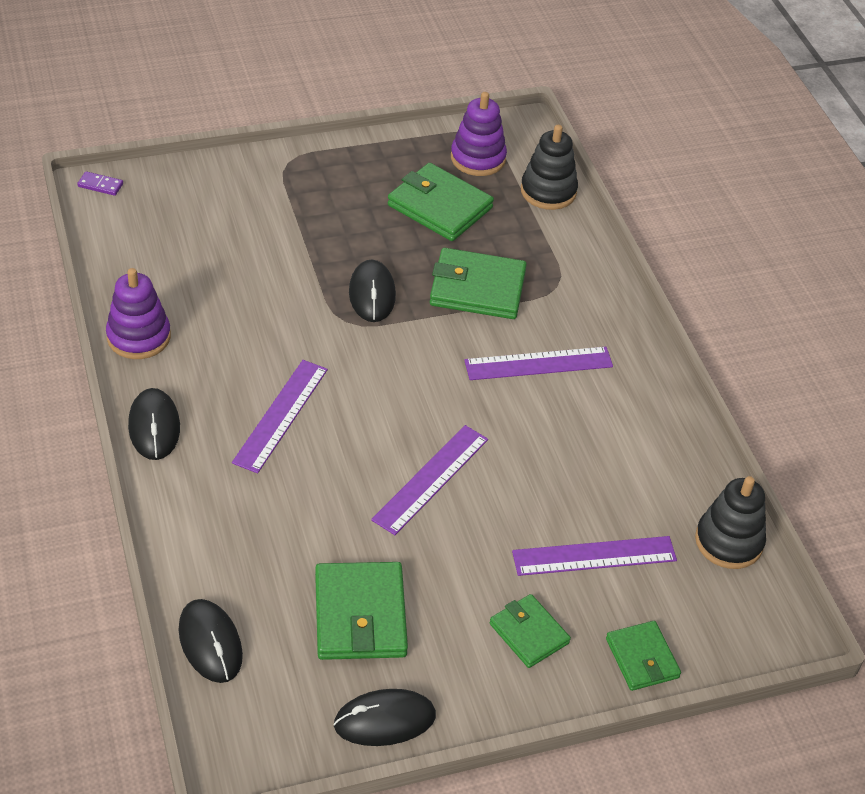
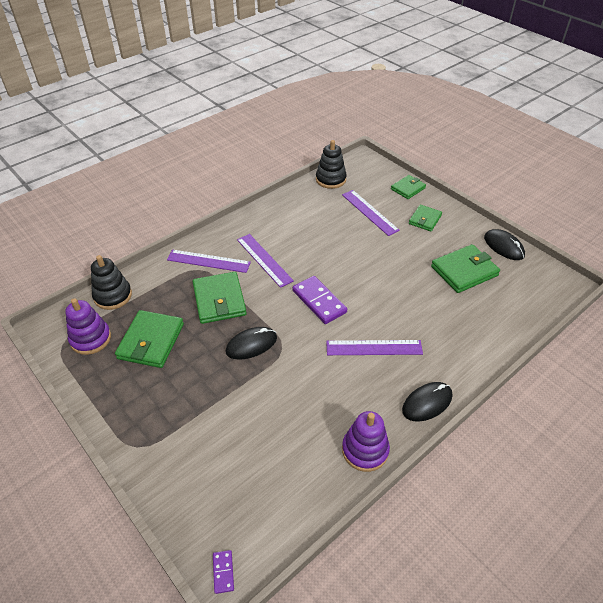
camera: 110 degrees left, 0 degrees up
(210, 643) = (526, 315): black mouse -> none
(408, 392) = (319, 301): none -> purple domino
(431, 479) = (369, 274): purple ruler -> purple ruler (208, 261)

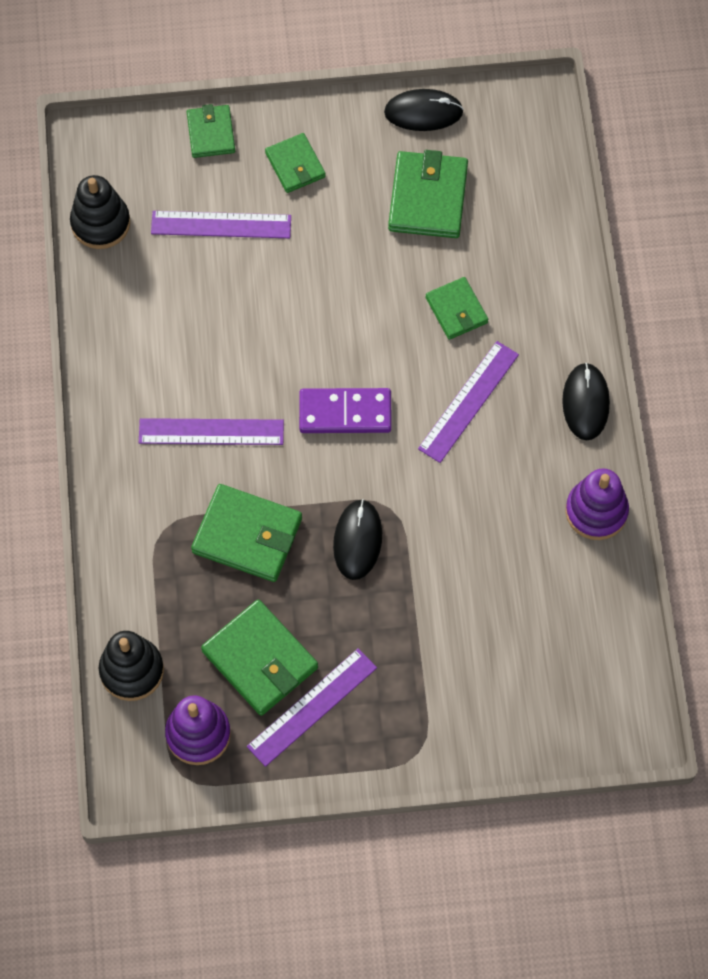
camera: 55 degrees left, 20 degrees up
(208, 261) = (156, 507): purple ruler -> purple ruler (312, 707)
(223, 572) = (632, 735): purple domino -> none
(419, 314) = (456, 310): none -> green wallet

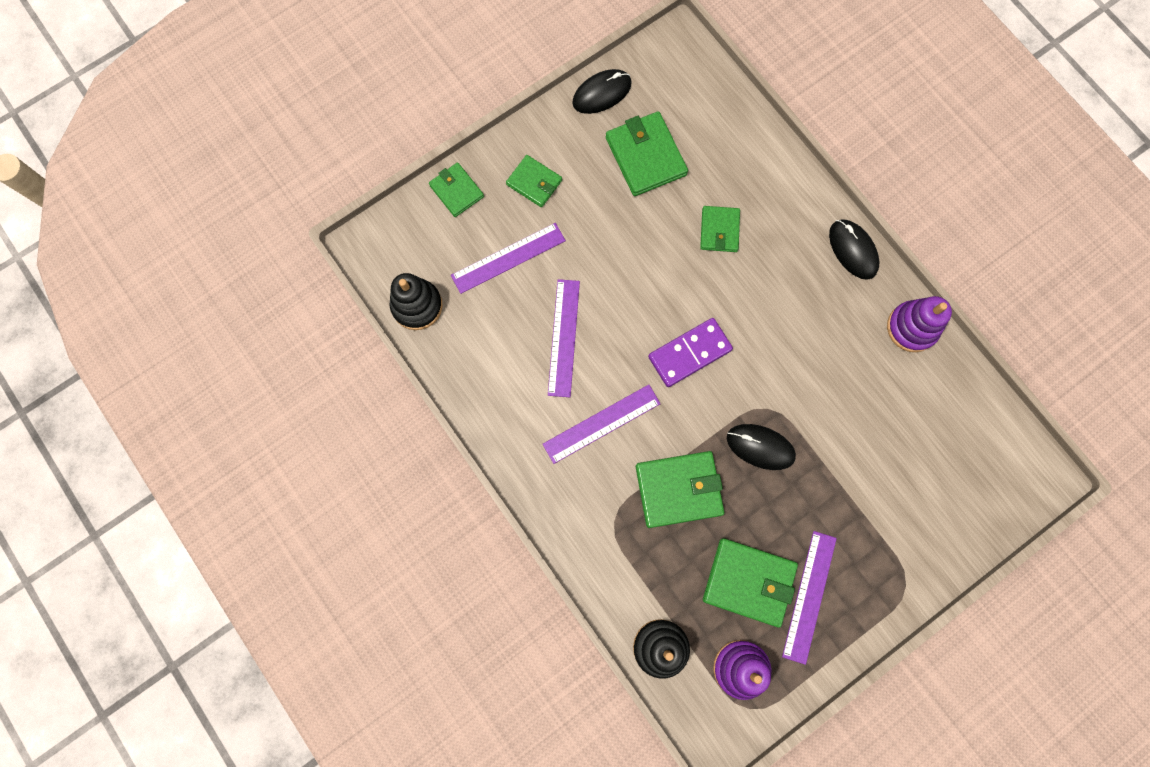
camera: 30 degrees left, 10 degrees up
(357, 540) = (760, 447): black mouse -> black mouse turned 45 degrees counterclockwise
(456, 310) = (719, 230): green wallet -> green wallet turned 60 degrees clockwise
(468, 401) = (771, 295): purple ruler -> purple ruler (563, 337)

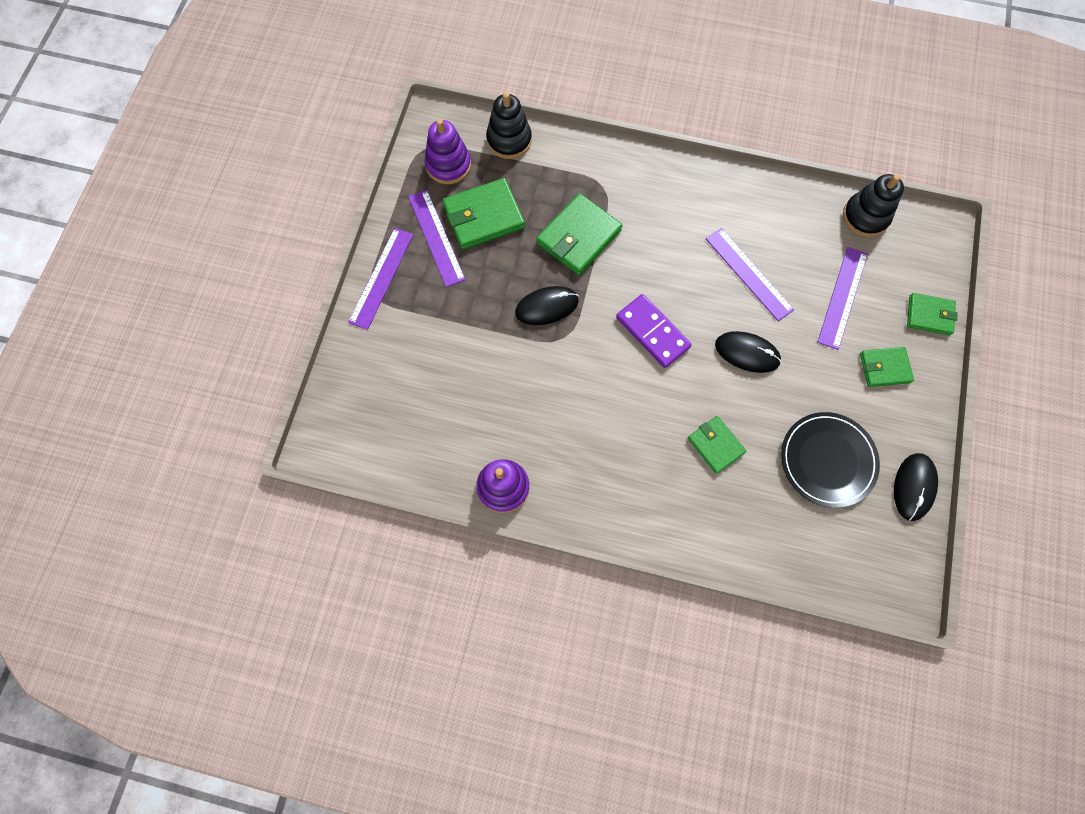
camera: 140 degrees right, 5 degrees down
(601, 424) = (668, 238): purple ruler -> purple ruler (381, 278)
(645, 156) = (827, 460): green wallet -> black plate
(689, 353) = (652, 332): purple domino -> purple domino turned 60 degrees counterclockwise
(853, 250) = (599, 516): black mouse -> black mouse (747, 353)

